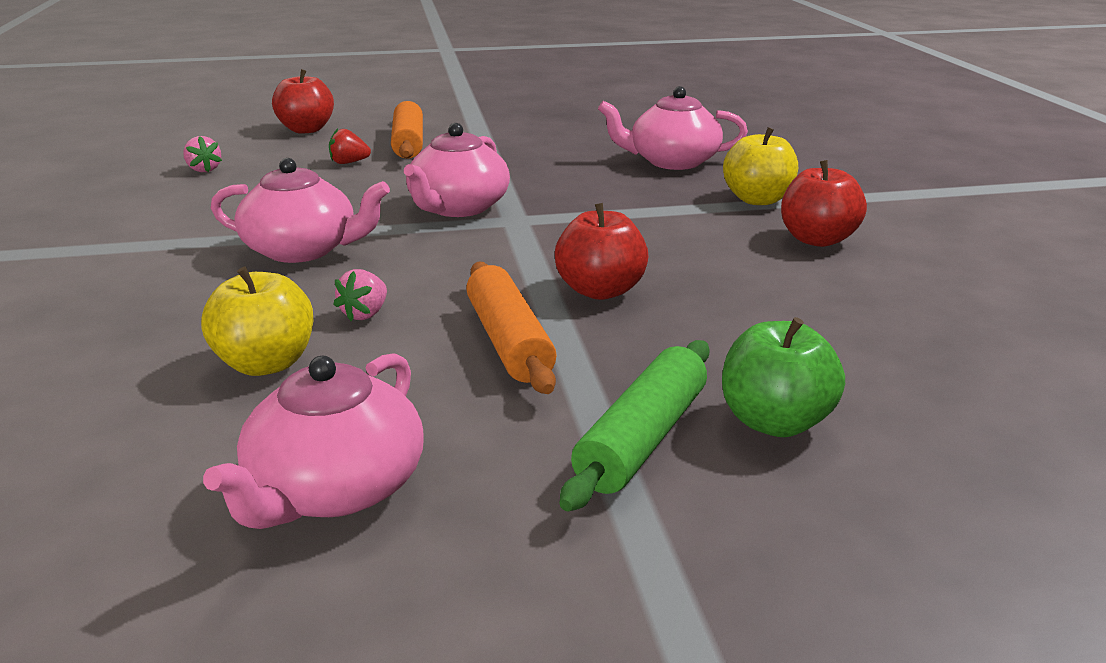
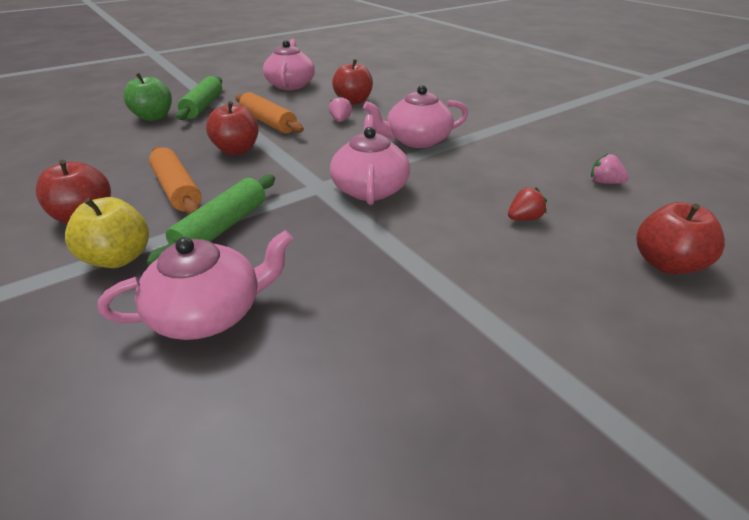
camera: 155 degrees right, 10 degrees up
(266, 364) = (353, 101): yellow apple -> red apple
(408, 143) = (527, 267): orange rolling pin -> orange rolling pin (177, 190)
(650, 204) = (222, 228): none -> green rolling pin

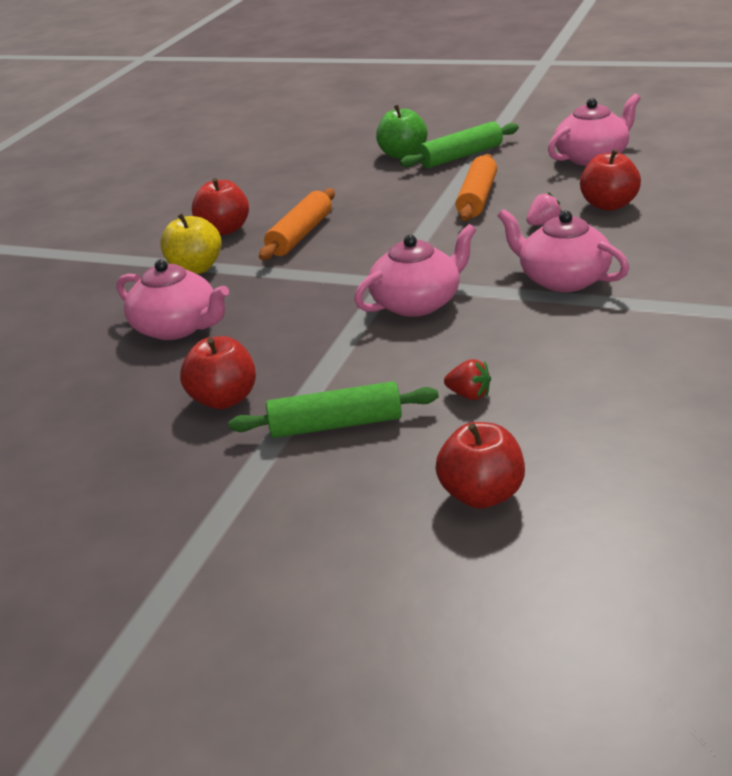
camera: 60 degrees right, 5 degrees down
(222, 228) = (273, 279): green rolling pin -> green rolling pin (336, 425)
(237, 150) = (398, 217): red apple -> red apple (224, 399)
(604, 182) = (633, 417): pink strawberry -> none

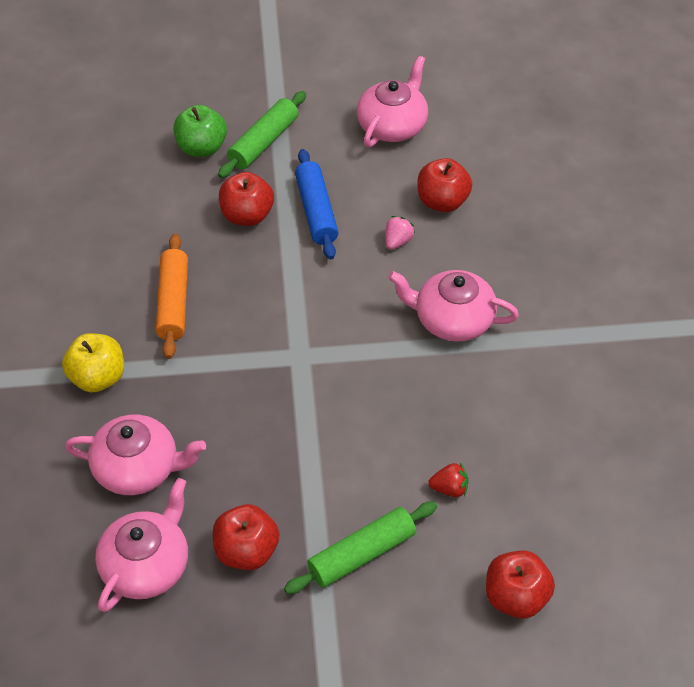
camera: 30 degrees left, 20 degrees up
(225, 230) = (87, 309): red apple -> red apple (247, 215)
(417, 303) = (344, 380): pink teapot -> pink teapot (146, 565)
(477, 198) = (316, 211): orange rolling pin -> blue rolling pin

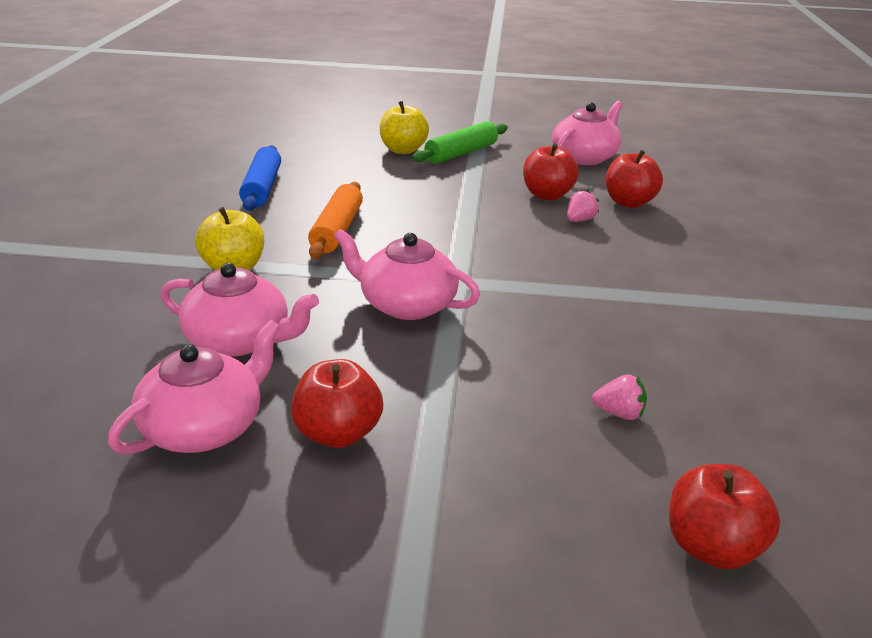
camera: 10 degrees right, 20 degrees down
(202, 148) = (403, 150): green apple -> yellow apple
(247, 215) = (431, 189): red apple -> red apple (547, 195)
(316, 211) = (500, 194): blue rolling pin -> blue rolling pin (262, 188)
(362, 554) = (490, 461): green rolling pin -> none
(449, 488) = (619, 413): red strawberry -> pink strawberry
(452, 319) = (634, 277): pink teapot -> pink teapot (406, 304)

